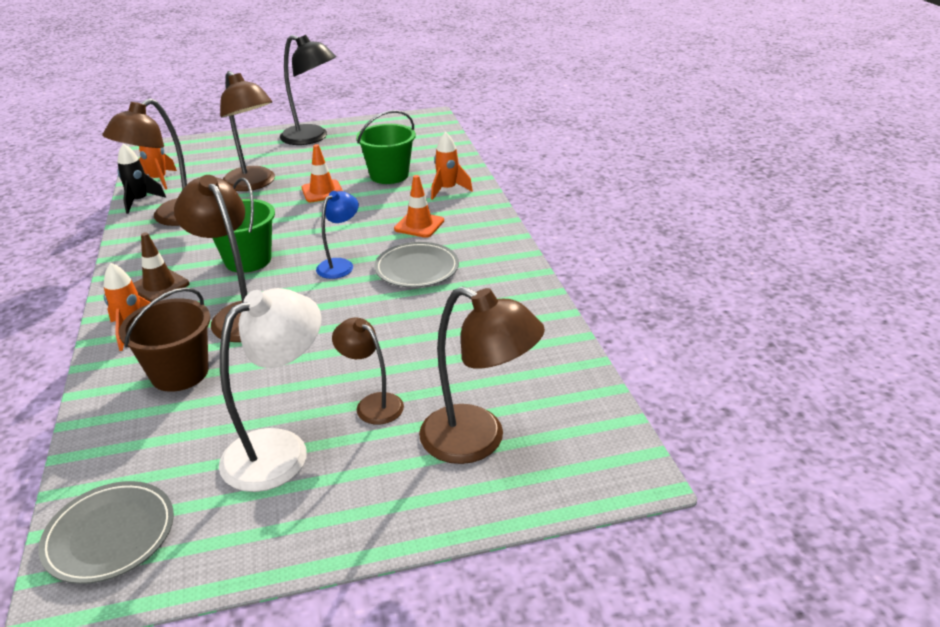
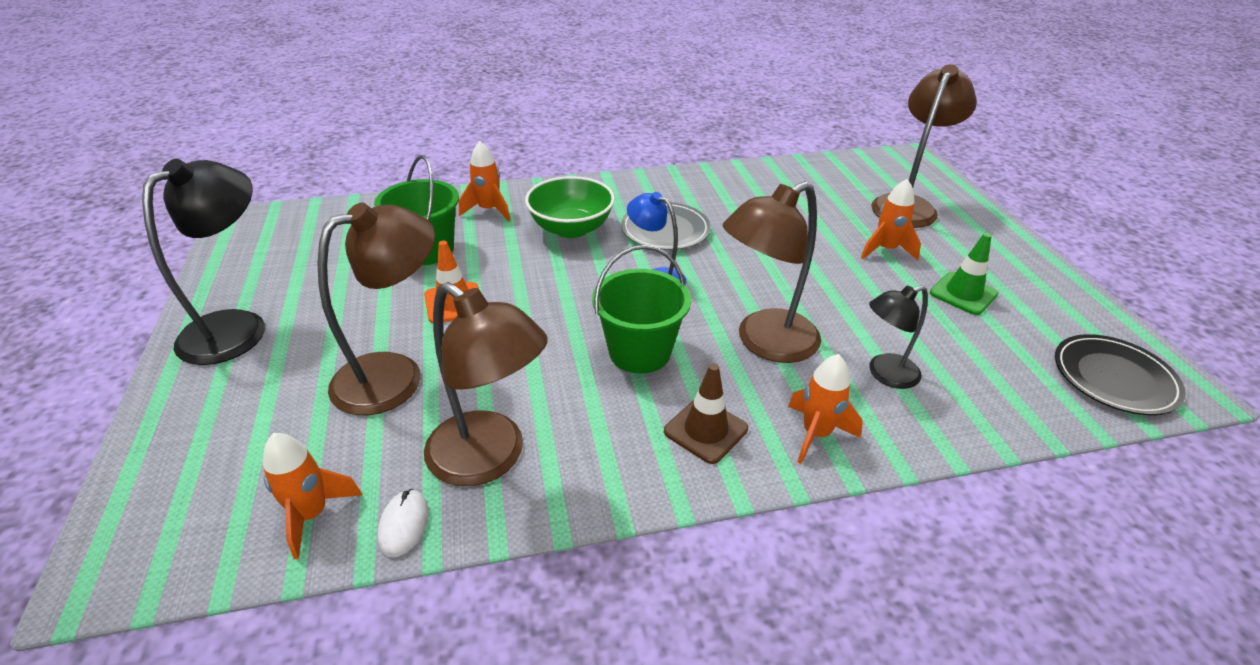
camera: 90 degrees left, 5 degrees up
(110, 535) = (1114, 378): grey plate -> black plate
(140, 201) = (404, 524): black rocket -> white mouse
(179, 373) = (885, 374): brown bucket -> black lamp
(280, 449) = (963, 293): white lamp -> green traffic cone
(372, 404) = (885, 250): brown lamp -> orange rocket
(419, 225) = (571, 228): orange traffic cone -> green bowl

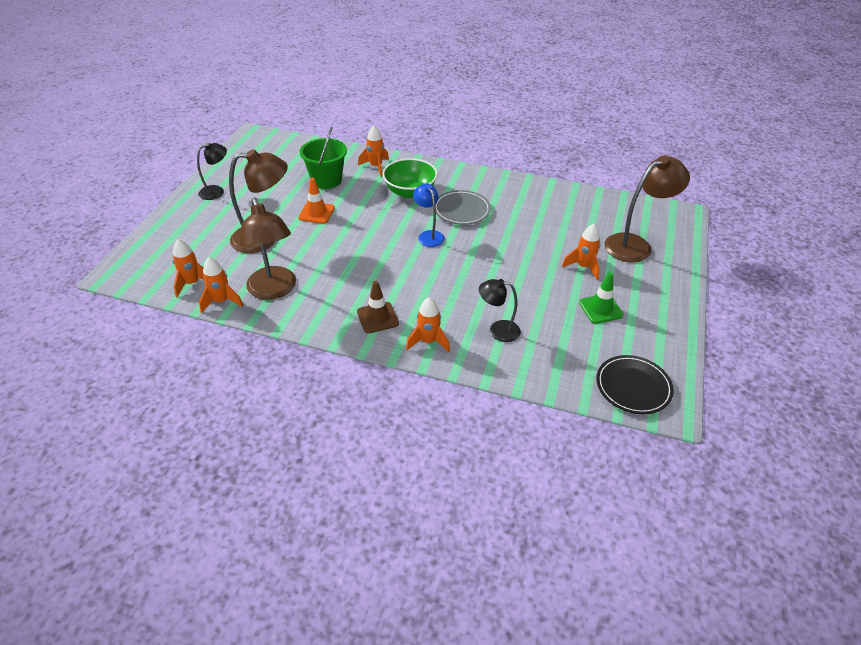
camera: 30 degrees right, 5 degrees up
(237, 327) = (217, 191): black lamp -> black lamp, size x0.59
(404, 524) = (222, 301): white mouse -> orange rocket
(639, 352) = (382, 270): green bucket -> none
(765, 343) = (451, 290): brown lamp -> none

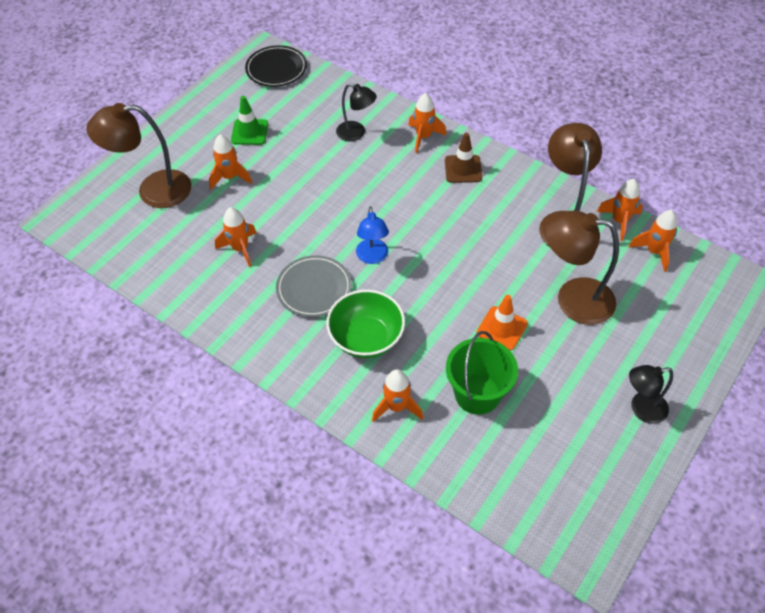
camera: 160 degrees left, 10 degrees up
(532, 221) = (240, 249): none -> orange rocket

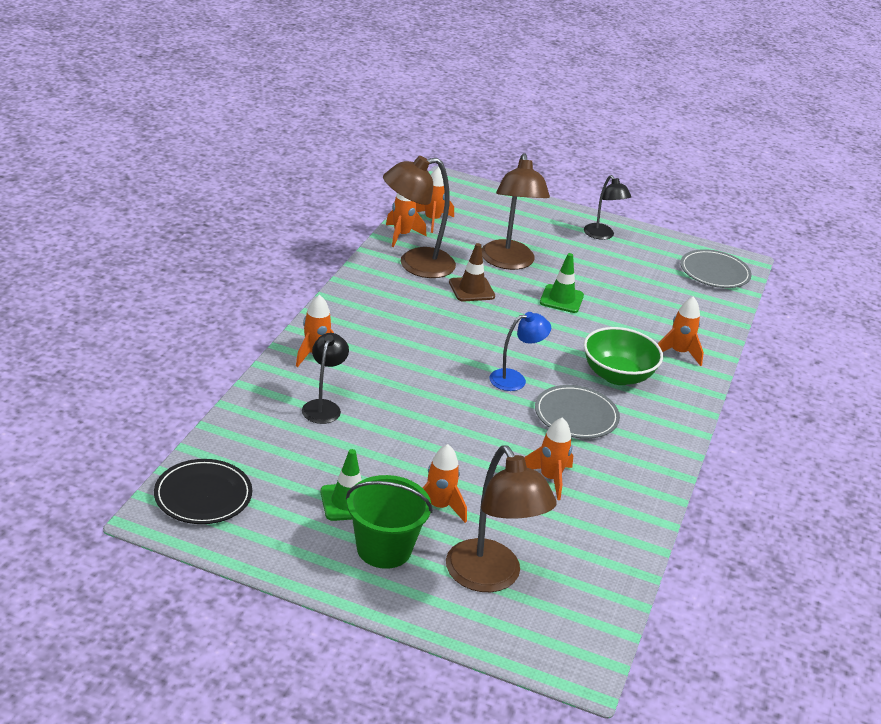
camera: 110 degrees left, 20 degrees down
(463, 169) = (360, 325): brown traffic cone -> brown traffic cone (471, 289)
(477, 394) = (638, 311): green bucket -> green bucket (384, 549)
(502, 328) = (561, 299): orange traffic cone -> green traffic cone
(561, 512) = (714, 272): none -> grey plate

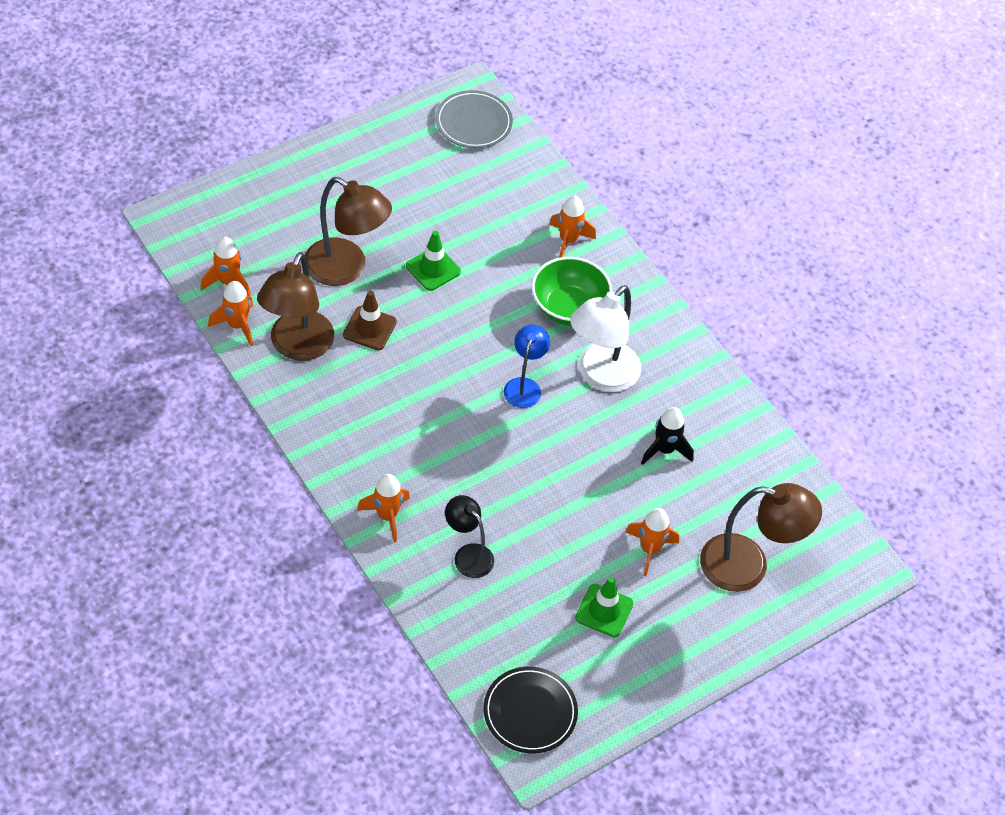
camera: 55 degrees left, 20 degrees up
(384, 549) = (674, 618): green bucket -> none
(549, 478) = (664, 450): orange rocket -> black rocket
(576, 415) = (600, 376): grey plate -> white lamp
(602, 235) = (354, 162): black lamp -> none

